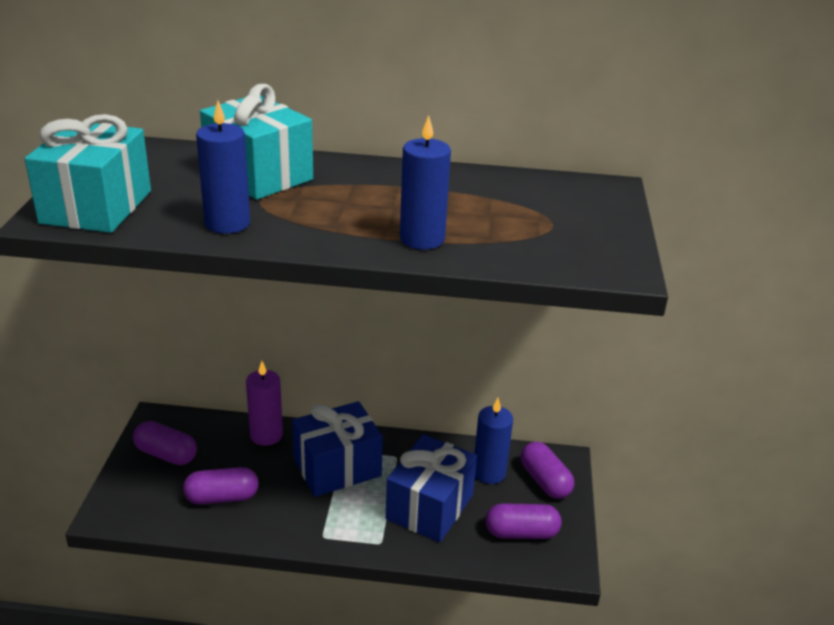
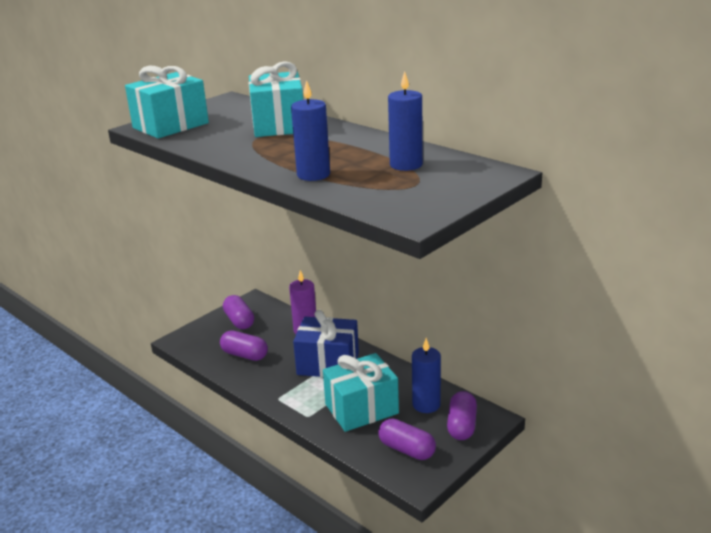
camera: 40 degrees right, 5 degrees down
(227, 223) = (220, 145): blue candle -> blue candle (406, 165)
(429, 507) = (361, 409): blue gift -> turquoise gift

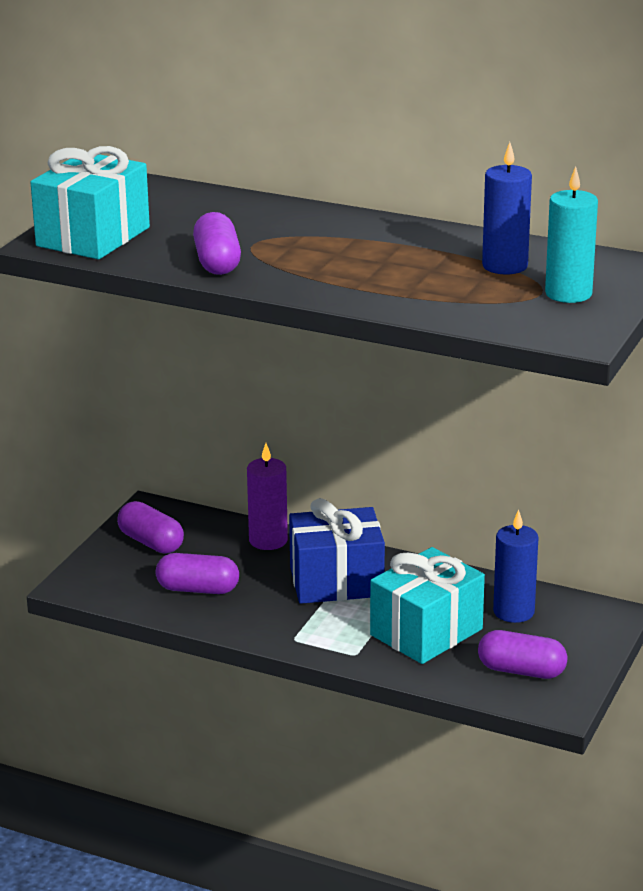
camera: 20 degrees left, 0 degrees up
(278, 125) = (263, 222): turquoise gift -> none
(313, 175) = (393, 292): blue candle -> none
(433, 187) = (568, 294): none -> turquoise candle
(461, 426) = (577, 629): purple capsule -> purple capsule (217, 262)

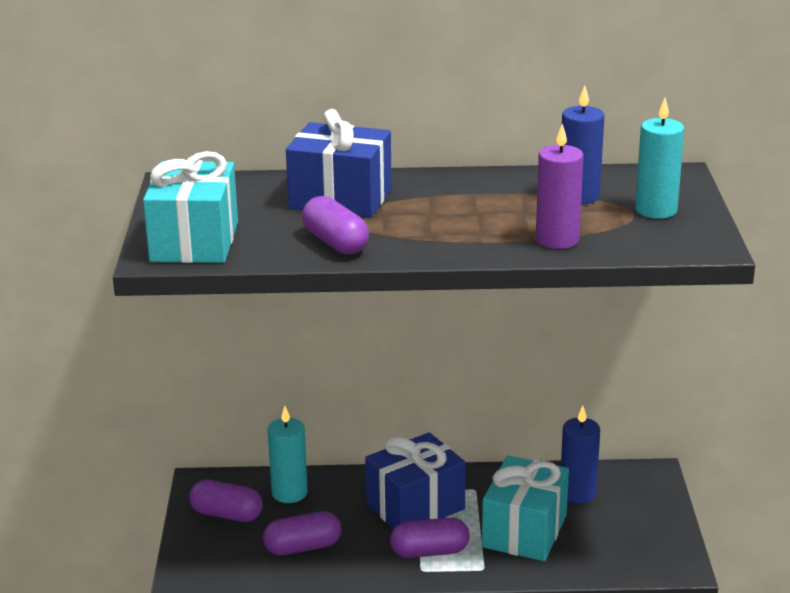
camera: 25 degrees left, 0 degrees up
(225, 538) = (289, 493): none -> turquoise candle
(267, 224) = (340, 199): none -> blue gift
(268, 540) = (328, 484): purple candle -> purple candle (557, 240)
(521, 671) = (625, 543): purple capsule -> purple capsule (429, 552)

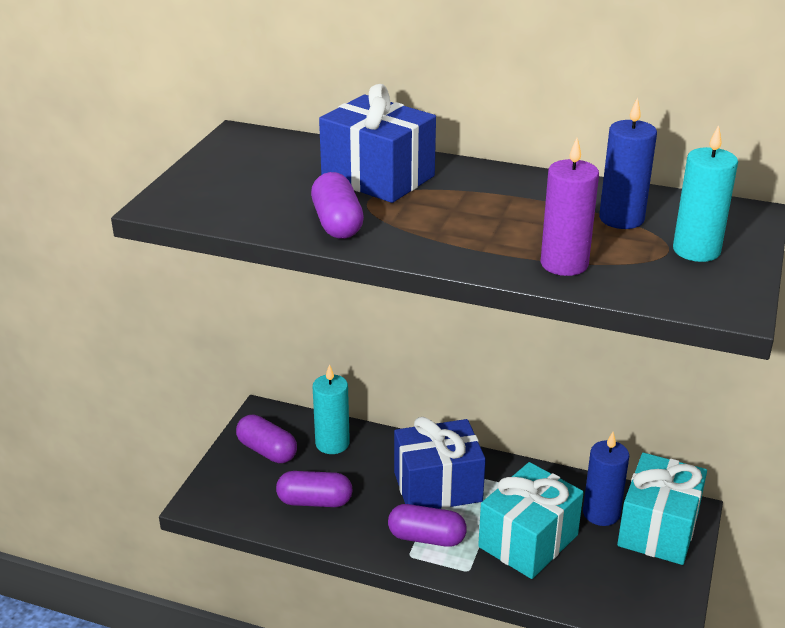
camera: 20 degrees right, 5 degrees up
(194, 242) = (209, 196): turquoise gift -> turquoise gift (658, 529)

